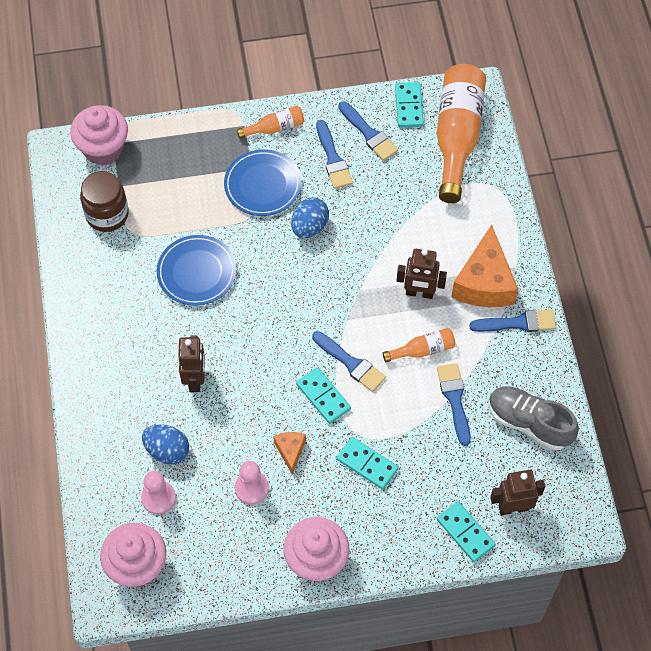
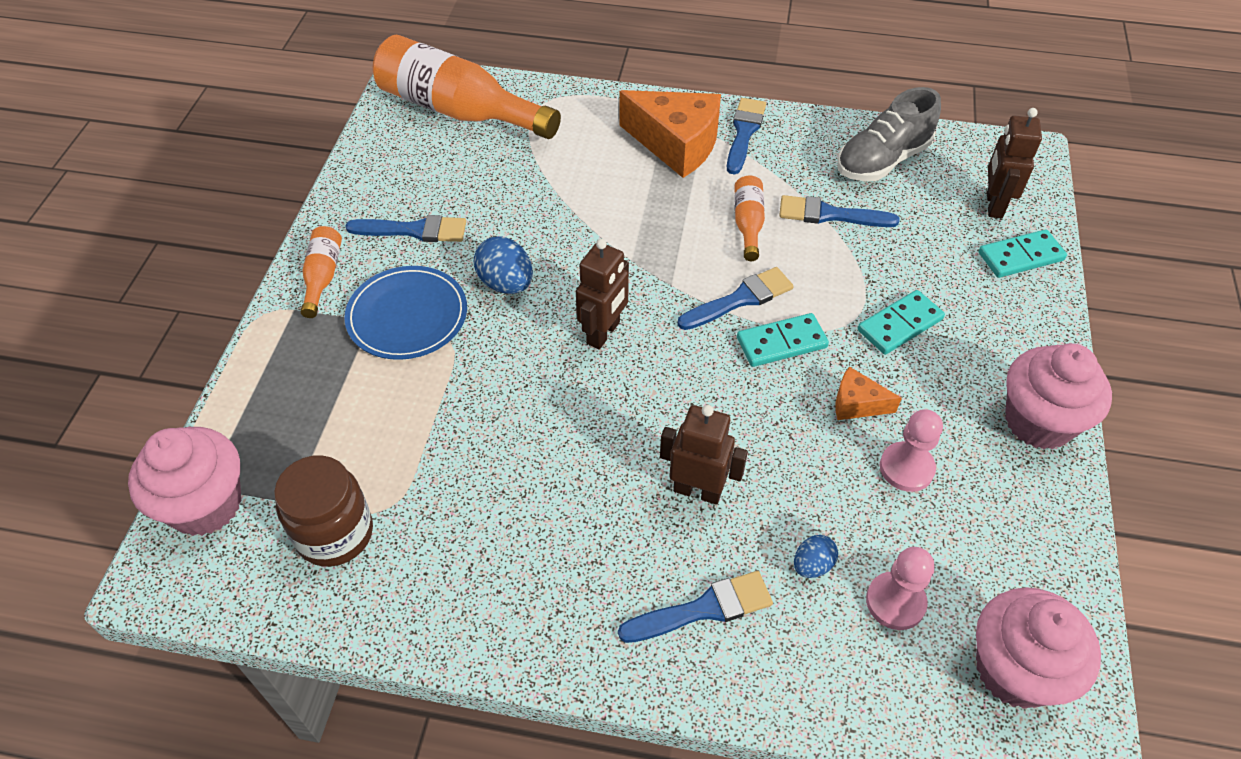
camera: 70 degrees left, 10 degrees down
(167, 450) = (812, 565): blue egg -> blue egg, size x0.60
(197, 272) = (510, 436): blue plate -> none
(369, 134) = (400, 185): blue brush -> blue brush (703, 609)
(409, 106) = (385, 139): turquoise domino -> none
(419, 293) = (664, 204): brown robot -> brown robot (603, 333)

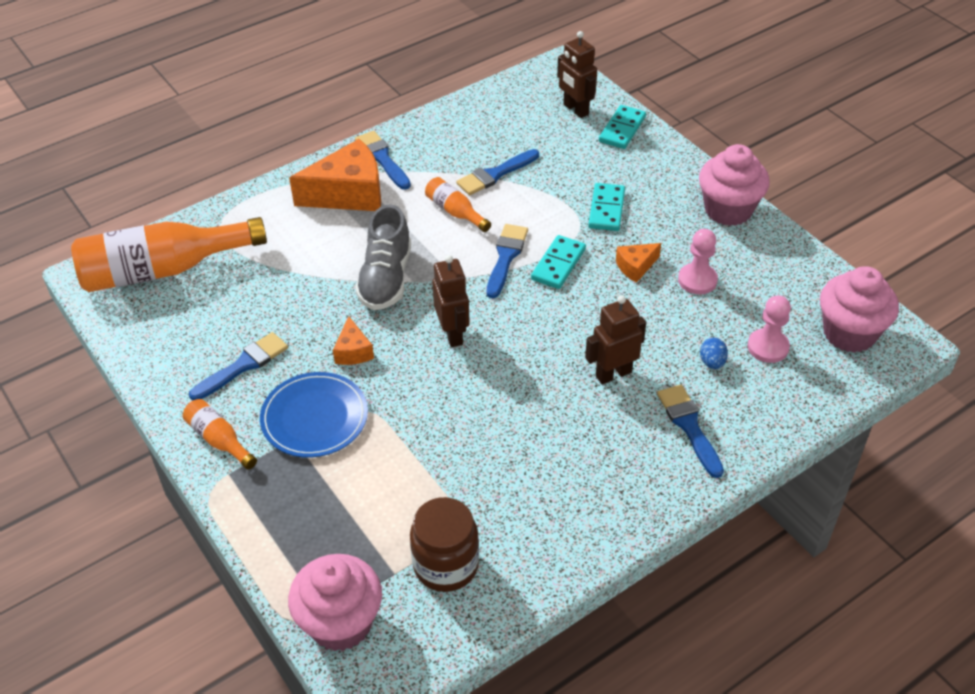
camera: 45 degrees left, 5 degrees down
(506, 283) = (353, 351): blue egg -> orange cheese
(703, 609) = (689, 426): blue brush -> blue brush turned 45 degrees counterclockwise
(882, 160) = (485, 123): grey shoe -> grey shoe (386, 279)

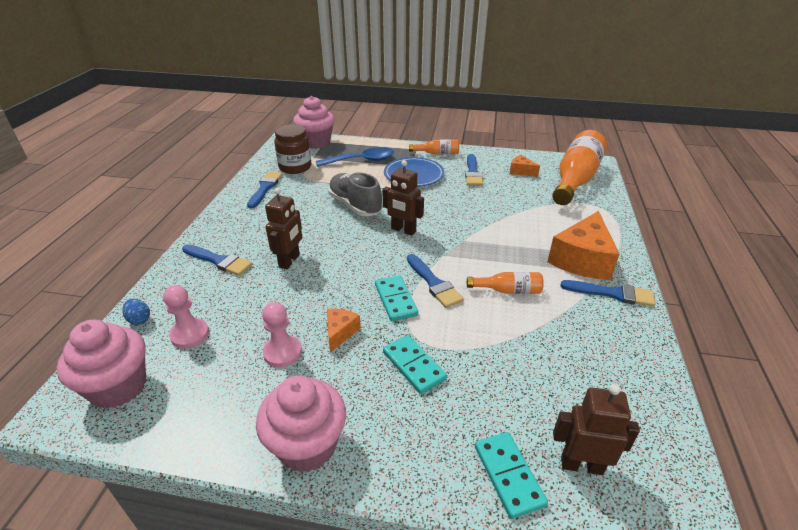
camera: 135 degrees right, 10 degrees down
(338, 505) = (361, 161): none -> blue spoon
(353, 351) = (438, 199): orange cheese -> orange cheese (521, 171)
(386, 279) = (478, 233): grey shoe -> grey shoe (355, 205)
(495, 174) = (530, 336): blue brush -> blue brush (265, 188)
(712, 362) = (228, 301): blue egg -> blue egg (139, 319)

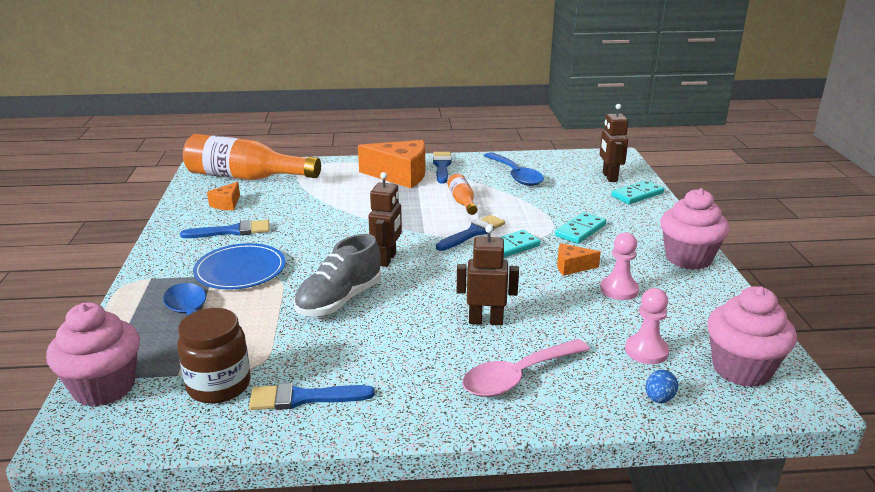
camera: 105 degrees left, 10 degrees down
(219, 261) = (517, 377): blue brush -> pink spoon
(437, 153) = (169, 260): orange bottle -> none
(585, 352) = (515, 175): none -> blue spoon

